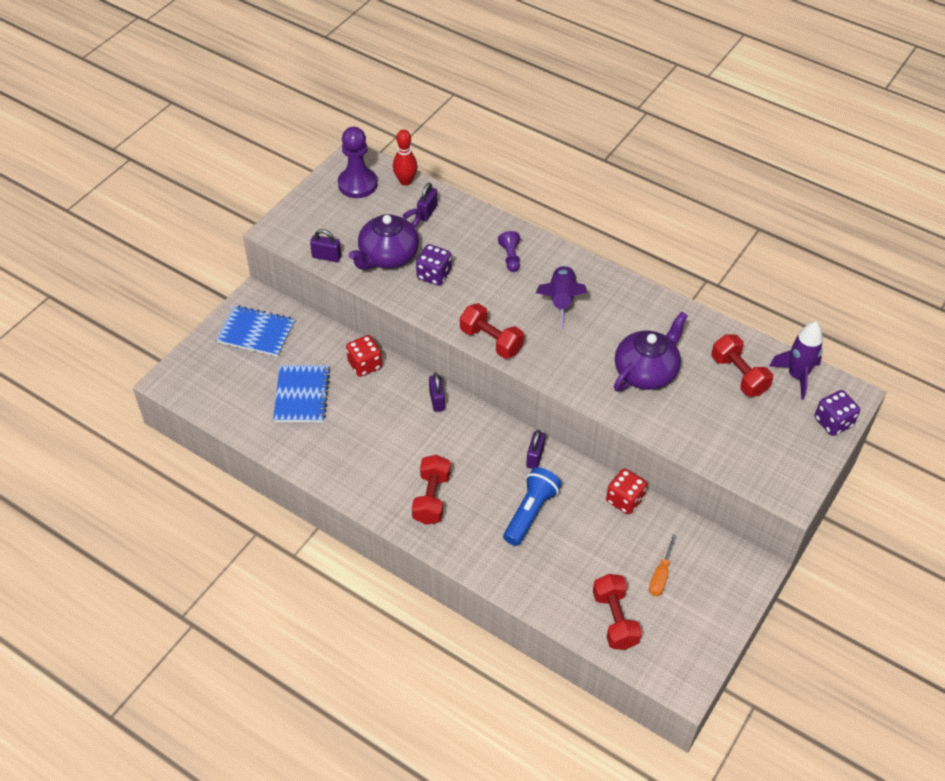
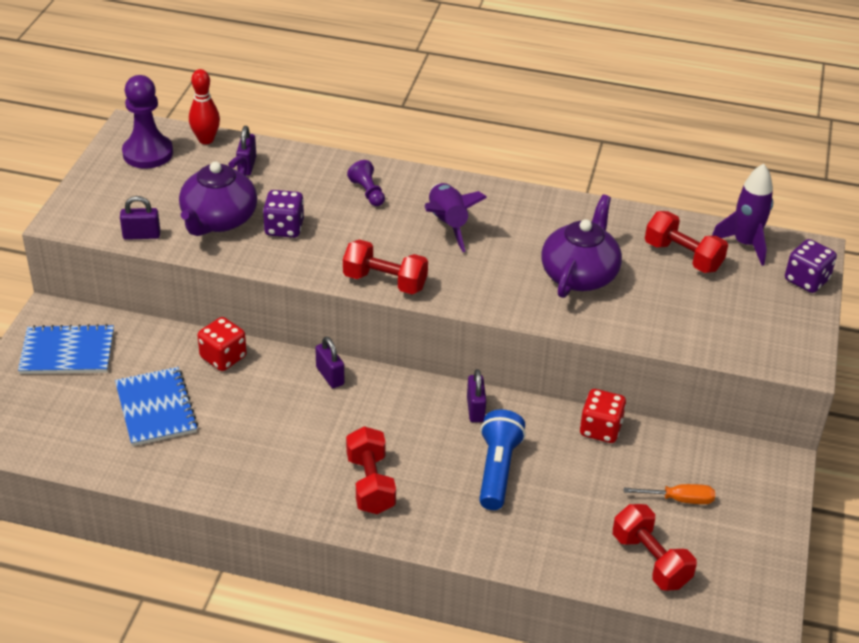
camera: 20 degrees left, 10 degrees down
(660, 576) = (680, 499): orange screwdriver -> orange screwdriver turned 90 degrees counterclockwise

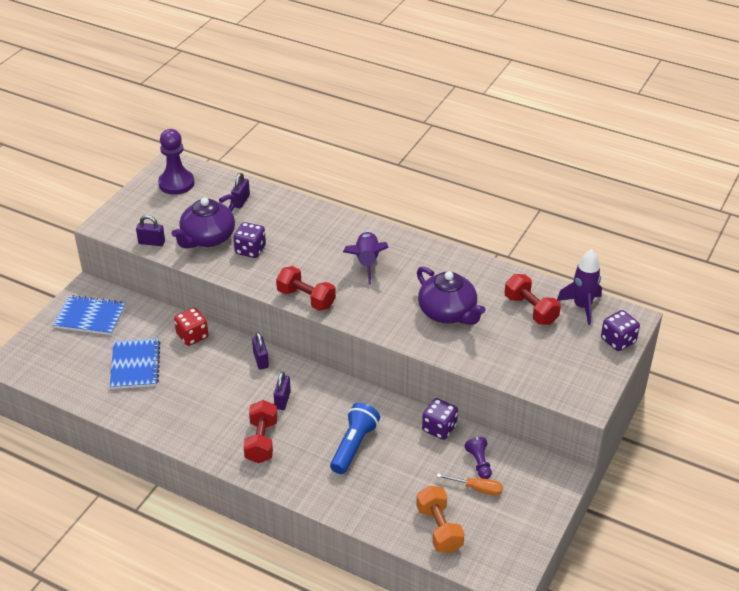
camera: 15 degrees right, 0 degrees up
(206, 140) = (219, 178): red bowling pin -> none
(368, 192) = (318, 231): purple pawn -> purple pawn (479, 463)
(475, 409) = (354, 400): purple padlock -> purple padlock (282, 400)
(579, 275) = (448, 313): purple teapot -> purple teapot turned 105 degrees clockwise
(600, 429) = (439, 428): red dice -> purple dice
(650, 560) = (439, 529): red dumbbell -> orange dumbbell

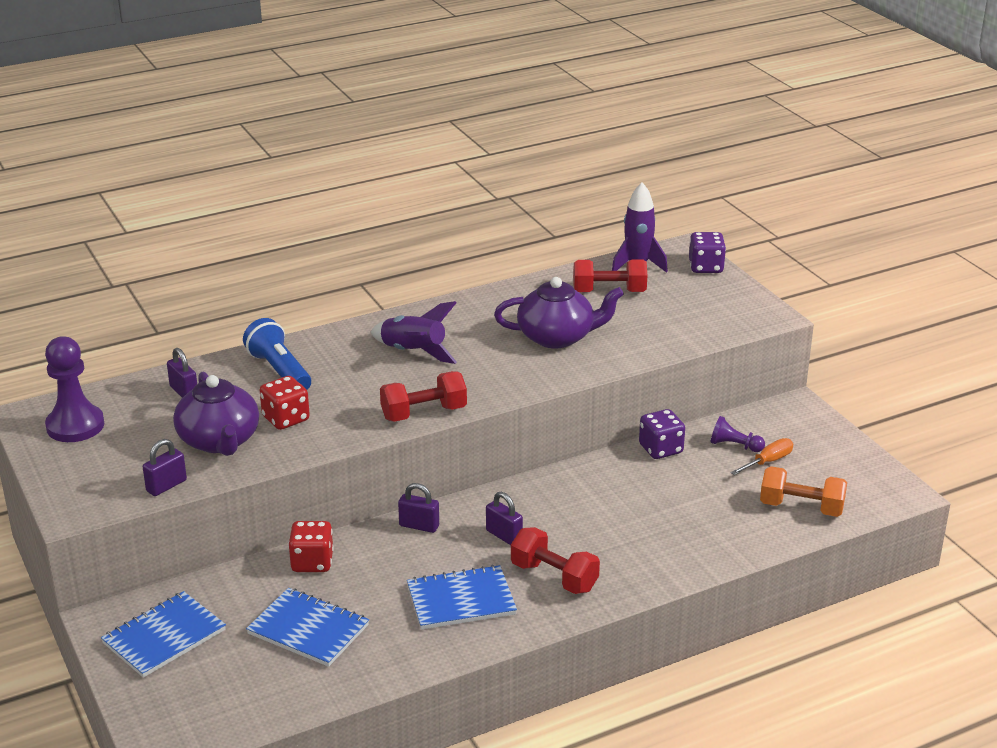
camera: 55 degrees left, 10 degrees down
(208, 412) = (461, 600): none -> blue notebook
(250, 250) = (286, 419): purple dice -> red dice
(353, 446) = (629, 514): blue flashlight -> blue flashlight (279, 371)

